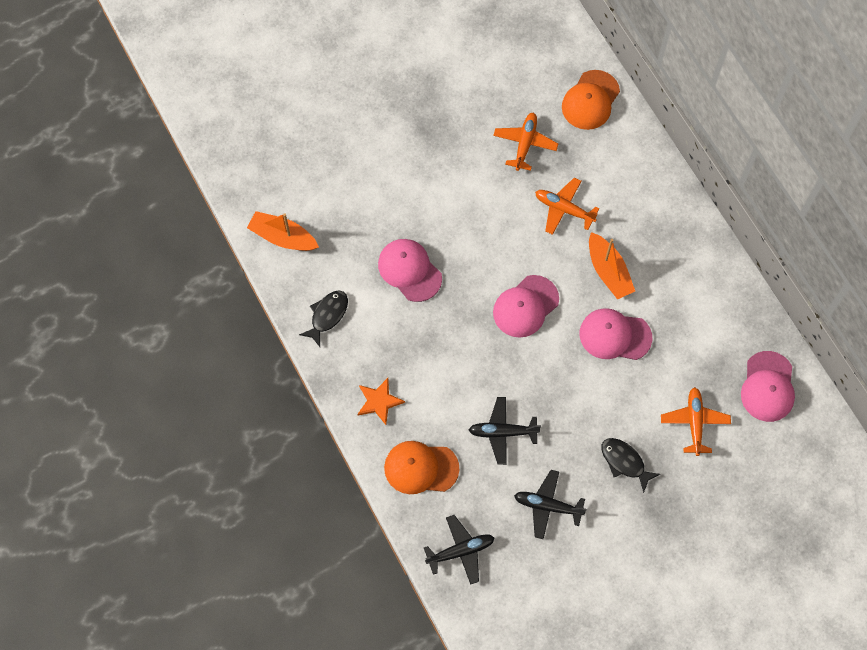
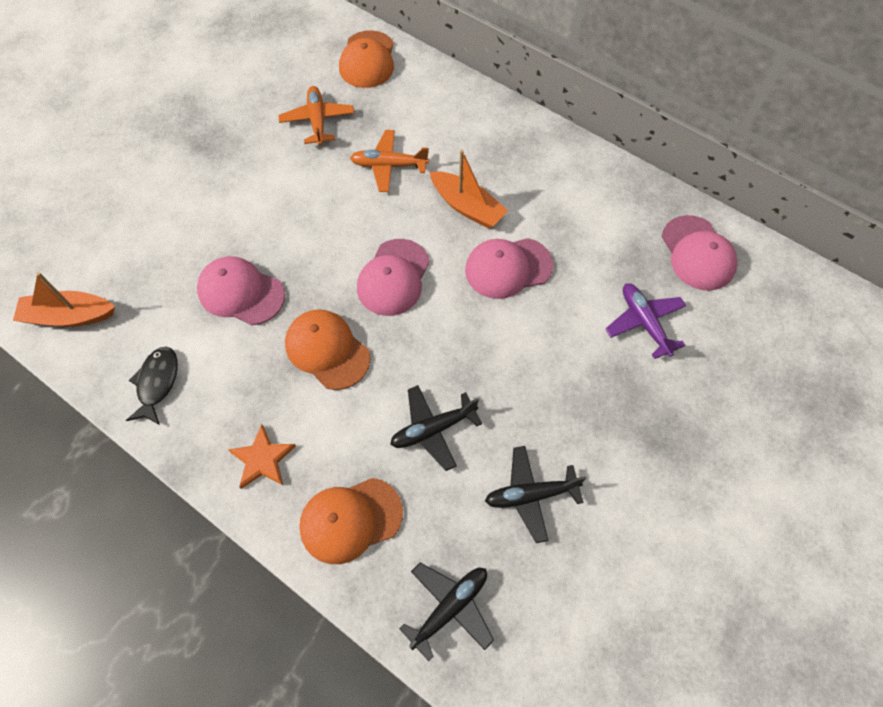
camera: 25 degrees left, 5 degrees down
(454, 342) = (327, 350): none -> orange cap
(624, 462) = (592, 400): black fish -> none
(694, 422) = (644, 322): orange plane -> purple plane

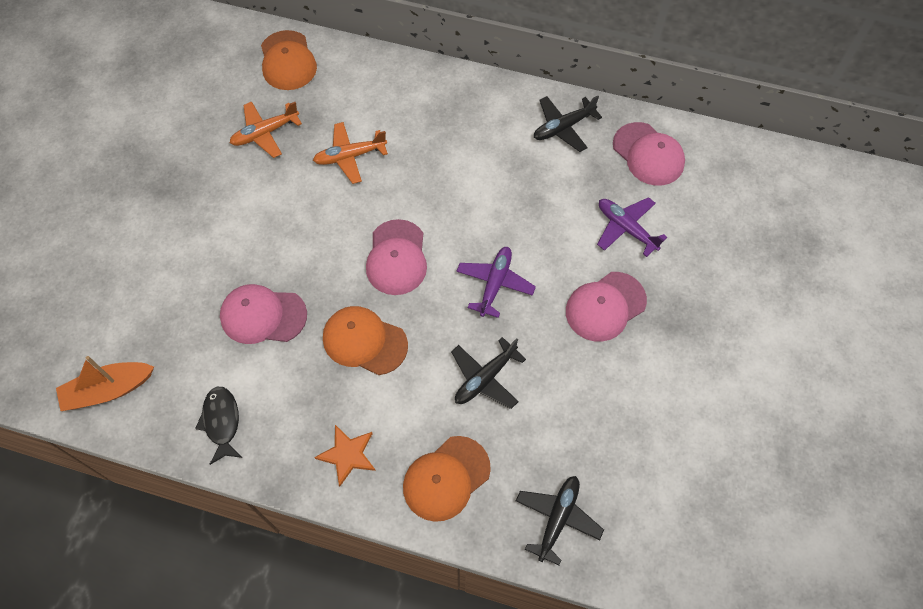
camera: 20 degrees left, 0 degrees up
(317, 120) = (265, 133): orange plane -> orange plane turned 90 degrees counterclockwise
(467, 207) = (436, 173): orange boat -> none
(482, 335) = (495, 284): none -> purple plane
(508, 268) = (493, 217): pink cap -> pink cap (605, 306)
(530, 495) = (587, 404): black plane -> black plane (563, 127)

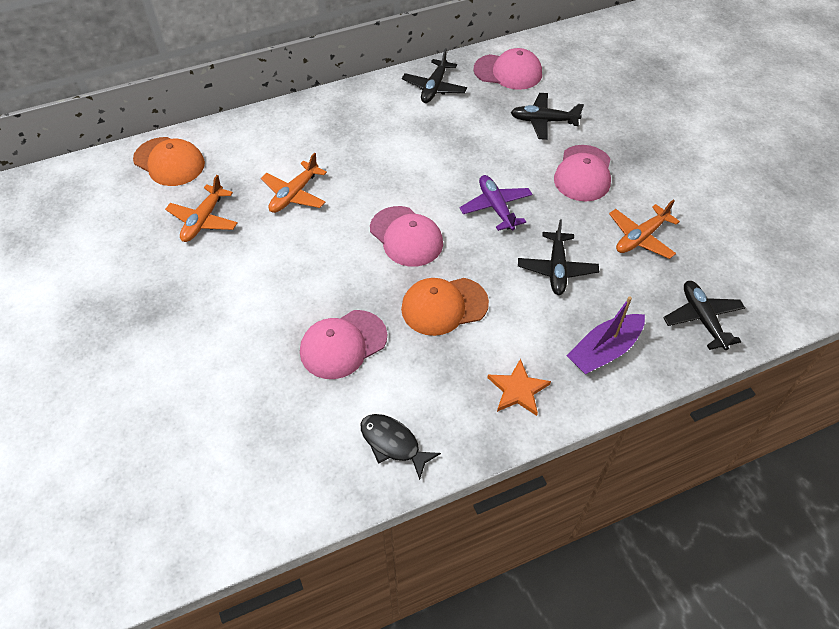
camera: 40 degrees left, 10 degrees down
(108, 390) = (264, 496): orange boat -> none
(446, 478) = (604, 351): orange cap -> purple boat
(588, 405) = (640, 238): none -> orange plane
(626, 228) = (543, 121): purple plane -> black plane

